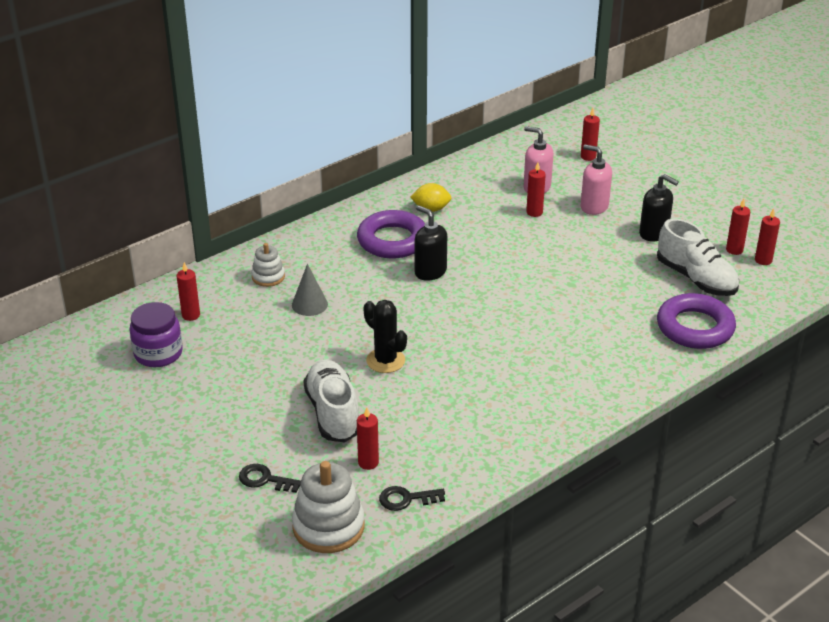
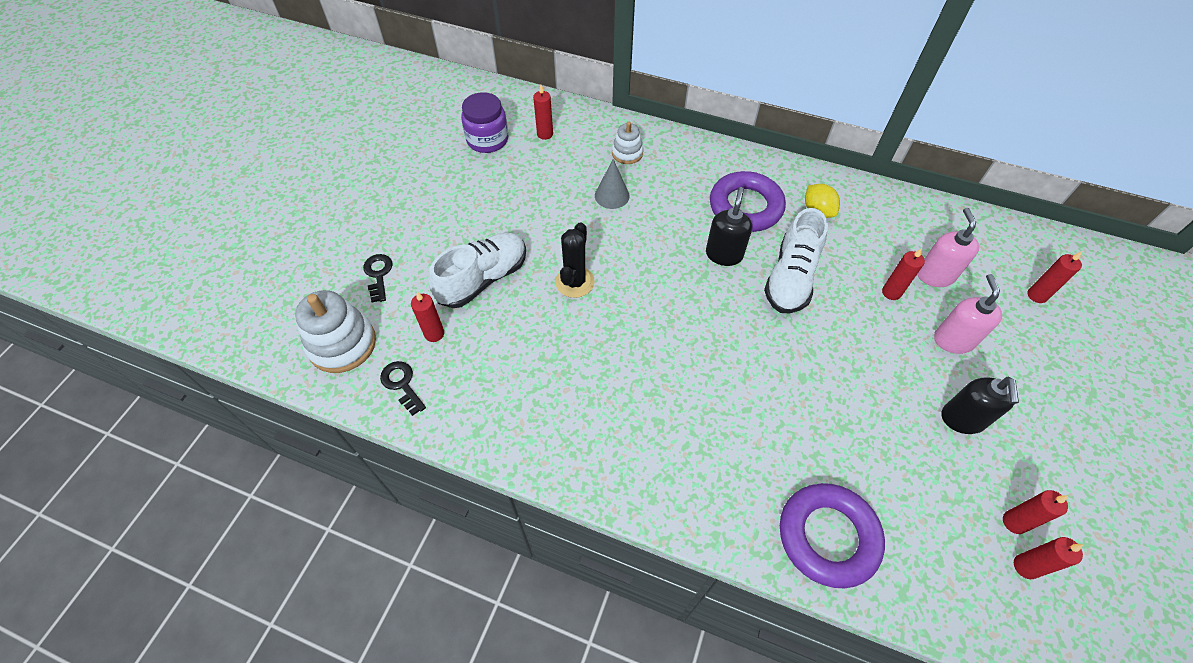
camera: 60 degrees right, 20 degrees up
(696, 278) = (919, 500): white shoe -> white shoe (790, 278)

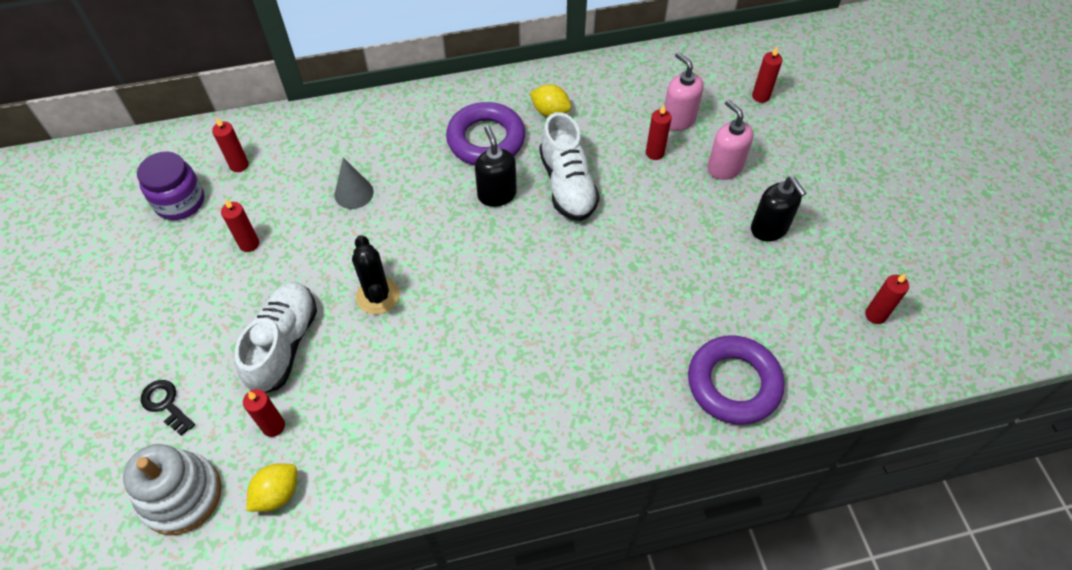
camera: 35 degrees left, 0 degrees up
(402, 384) = (277, 494): black key -> yellow lemon
(627, 153) = (339, 143): white stacking toy -> none
(1014, 522) = (849, 287): red candle -> red candle (249, 244)

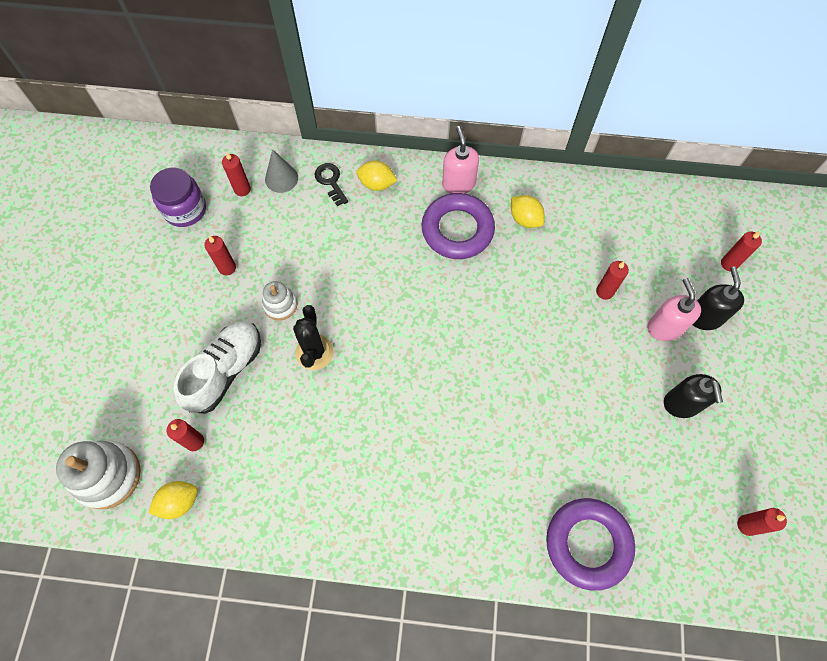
camera: 20 degrees right, 10 degrees up
(166, 404) = (120, 392): black key -> black key (330, 181)
(323, 262) = (280, 305): none -> white stacking toy
(354, 193) = (327, 247): grey cone -> grey cone (281, 178)
(385, 121) = (377, 184): none -> yellow lemon
(497, 194) = (447, 288): black soap dispenser -> black soap dispenser (704, 317)
(567, 184) = (513, 298): white shoe -> none
(678, 120) = (640, 264): pink soap dispenser -> pink soap dispenser (458, 184)

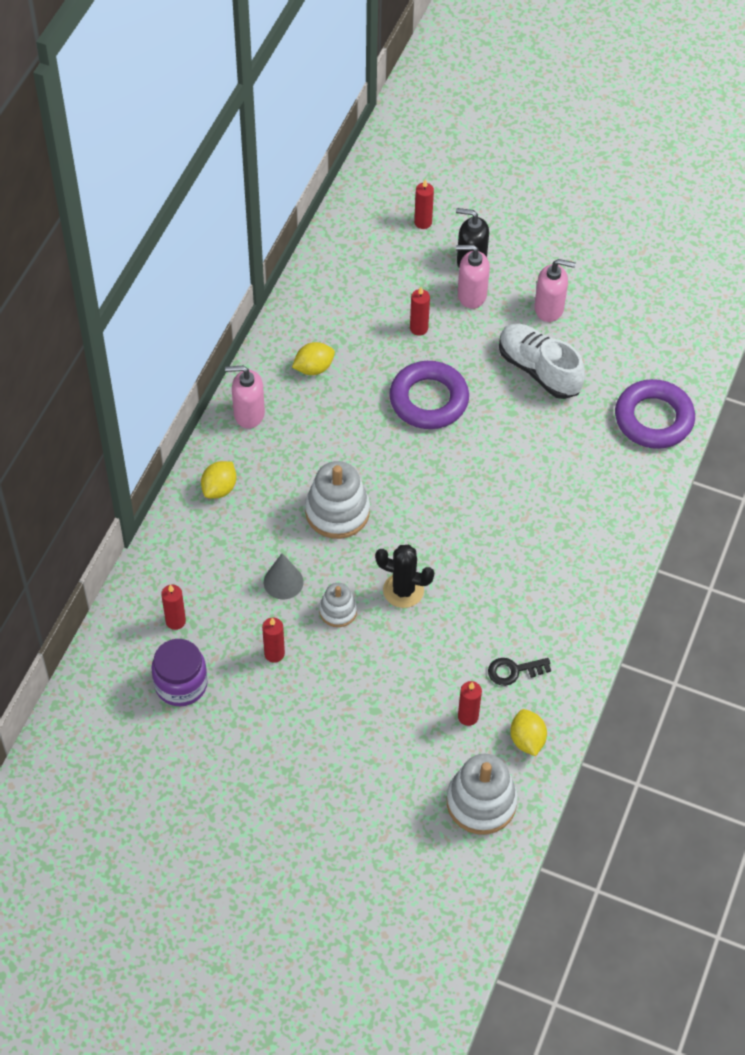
camera: 75 degrees left, 10 degrees down
(225, 371) = (398, 676): white shoe -> white shoe (539, 370)
(281, 178) = (175, 579): grey cone -> grey cone (283, 582)
(330, 181) = (199, 532): black key -> black key (514, 671)
(381, 277) = (337, 512): none -> white stacking toy
(457, 230) = (305, 430): purple ring -> purple ring (428, 400)
(681, 404) = (549, 308): black soap dispenser -> pink soap dispenser
(747, 525) = (667, 302): red candle -> none

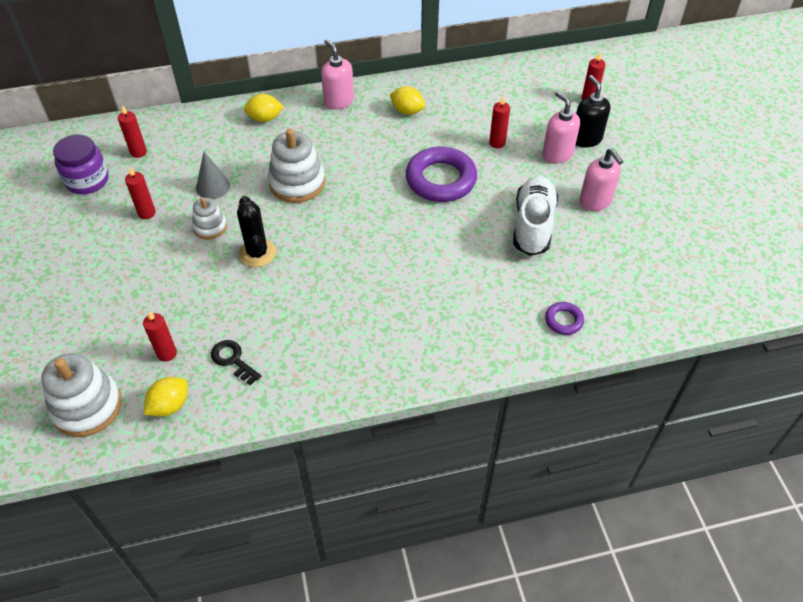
camera: 55 degrees right, 5 degrees down
(653, 419) = (563, 320): purple ring -> purple ring, size x0.47

